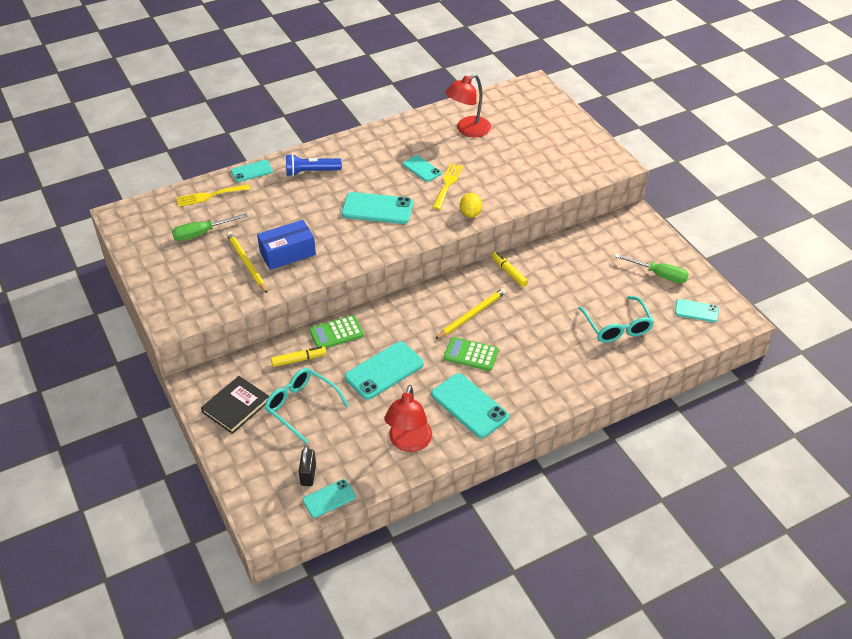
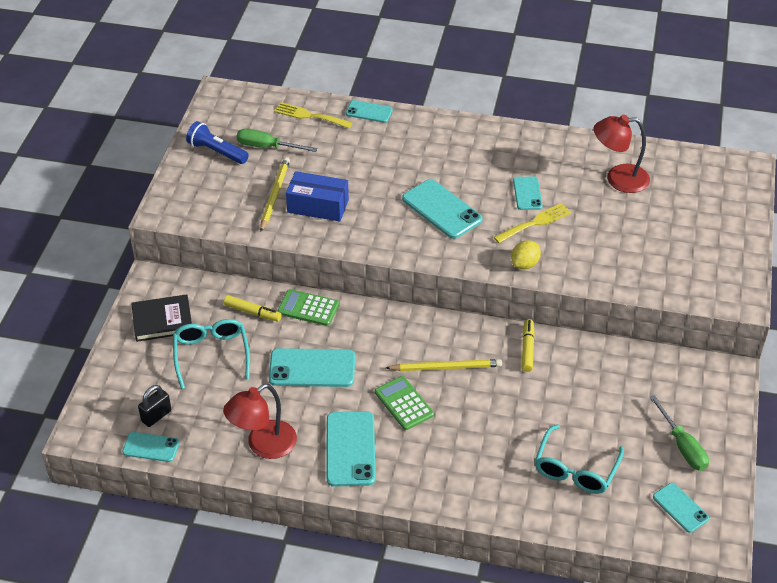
camera: 40 degrees right, 0 degrees up
(311, 172) = (420, 140): blue flashlight -> blue flashlight (217, 152)

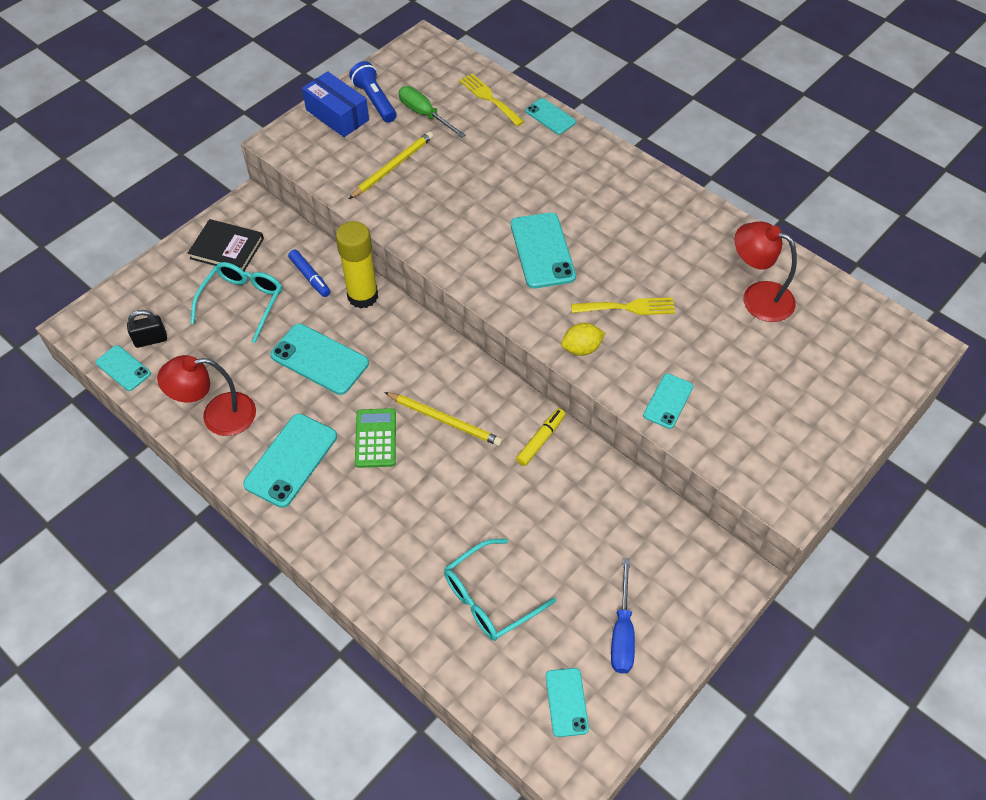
camera: 30 degrees right, 10 degrees up
(252, 312) = (310, 277): yellow marker -> blue marker
(308, 308) = (363, 296): green calculator -> yellow glue stick
(318, 206) = (424, 195): blue box -> blue box (337, 115)
(527, 193) = (645, 271): turquoise phone -> turquoise phone (668, 401)
(682, 446) = (622, 632): green screwdriver -> blue screwdriver

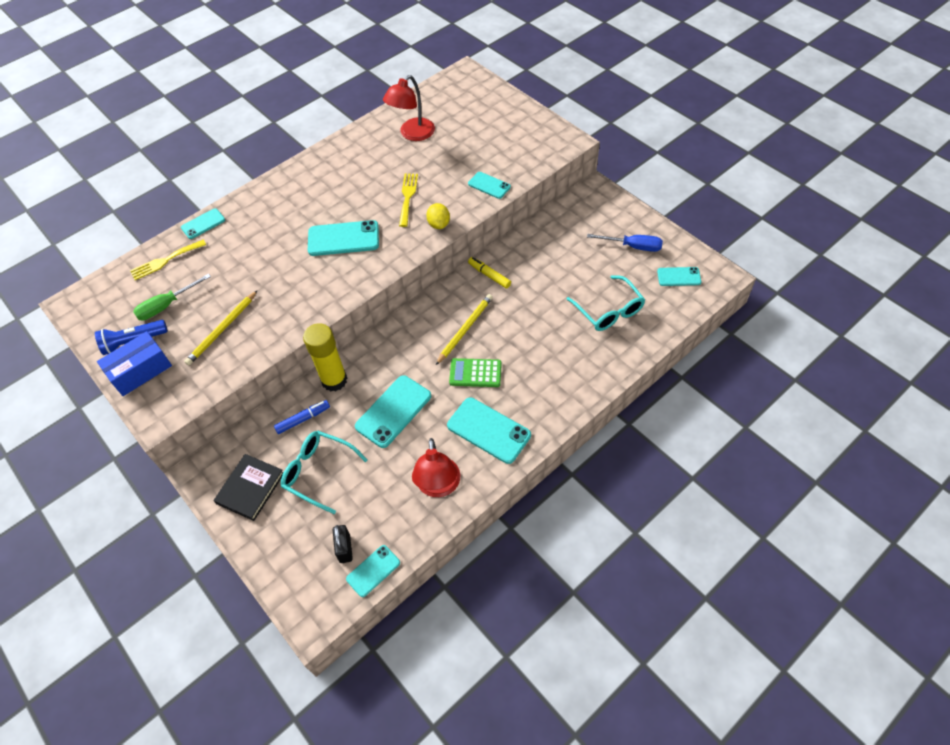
camera: 80 degrees left, 0 degrees up
(393, 167) = (222, 329): yellow pencil -> yellow pencil turned 105 degrees counterclockwise

